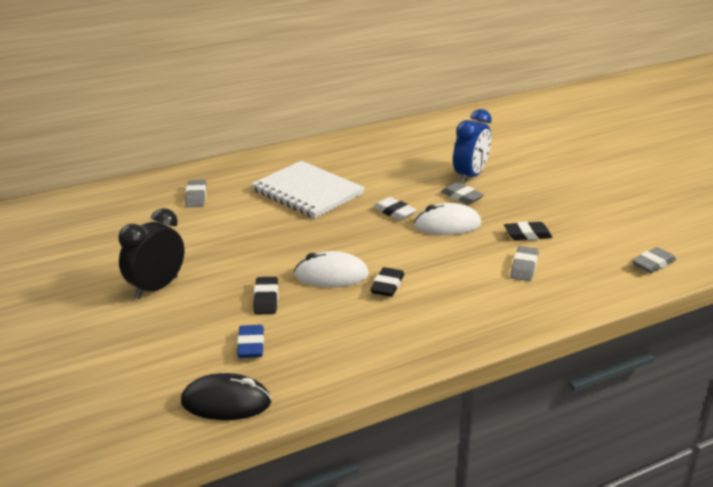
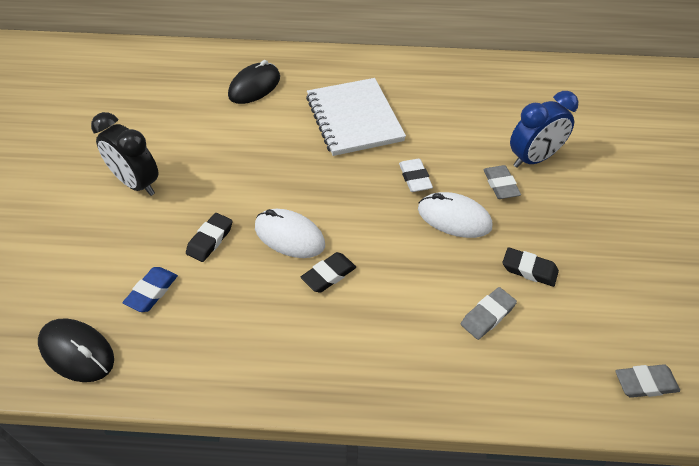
camera: 30 degrees right, 20 degrees up
(156, 288) = (137, 184): black clock -> black clock turned 120 degrees counterclockwise
(196, 197) = (254, 87): grey eraser -> black mouse

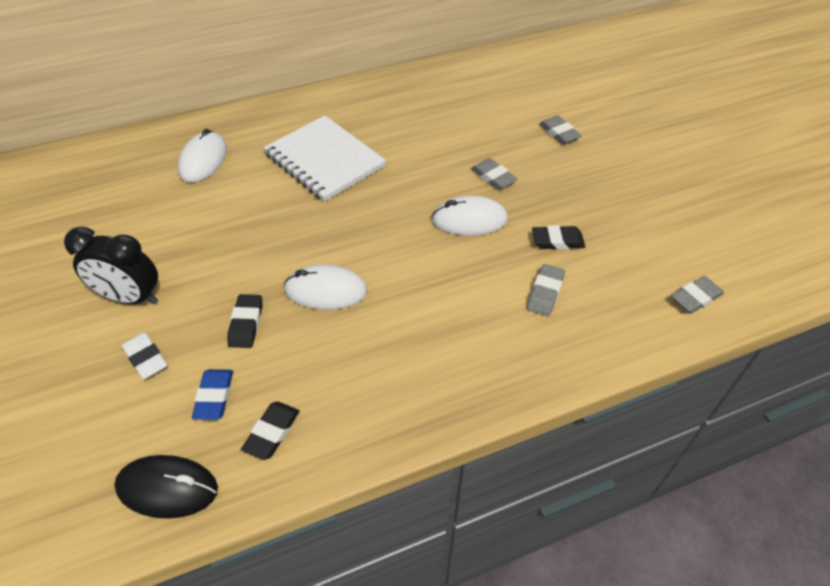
camera: 25 degrees left, 0 degrees up
(254, 87) = (203, 160): black mouse -> white mouse
(329, 275) = (385, 312): black eraser -> black eraser (272, 432)
(415, 178) = (414, 196): white eraser -> white eraser (146, 358)
(533, 159) = (508, 145): blue clock -> none
(593, 163) = (559, 133): none -> grey eraser

